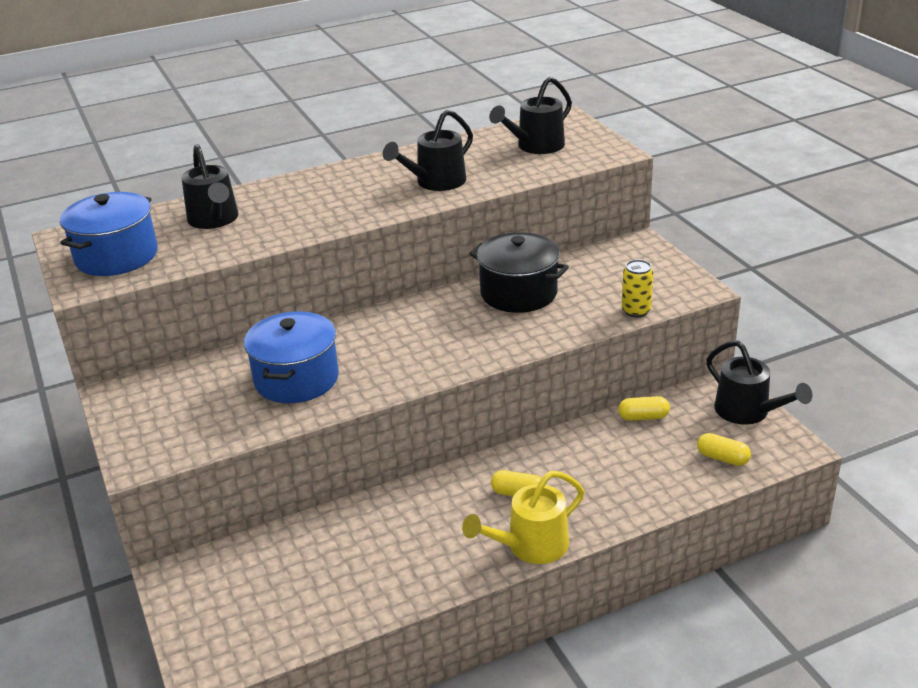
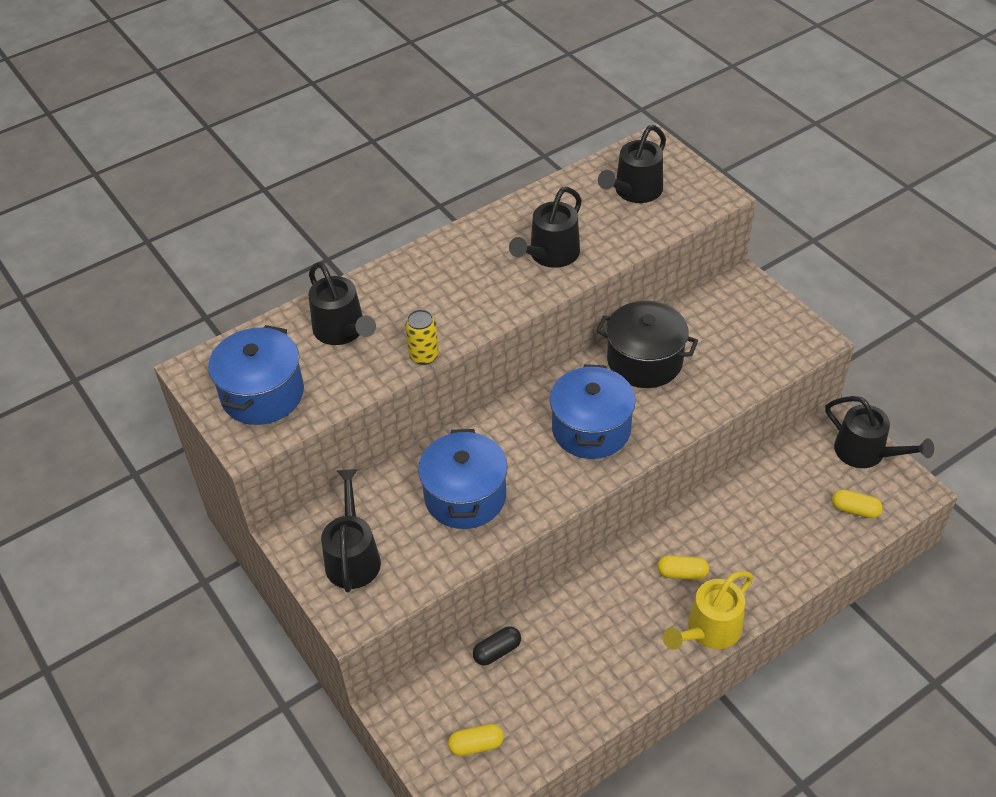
camera: 10 degrees left, 15 degrees up
(164, 414) = (353, 556): none -> black watering can
(299, 539) = (497, 651): none -> black capsule
(444, 339) = (591, 429): none -> blue pot
(636, 311) = (762, 373): yellow can -> yellow can (424, 356)
(643, 417) = (773, 470): yellow capsule -> yellow capsule (476, 745)

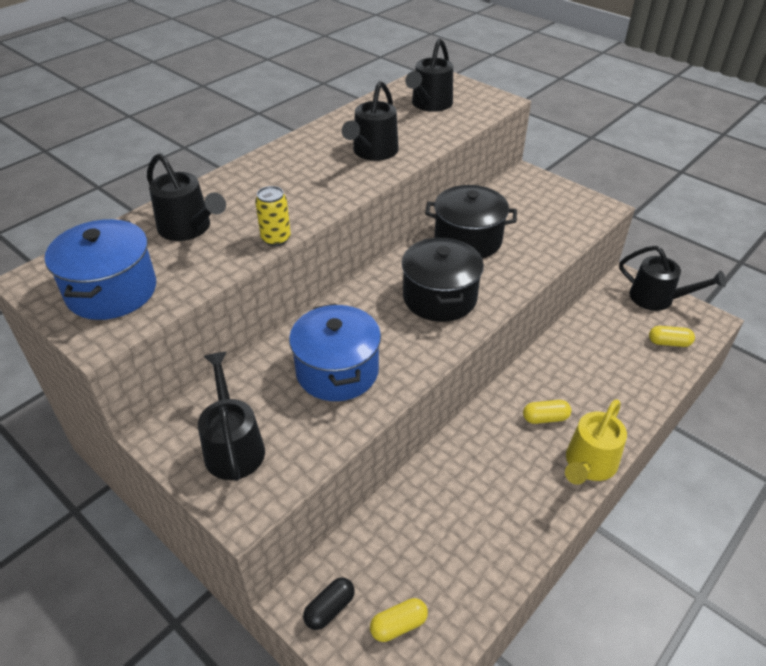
camera: 15 degrees left, 5 degrees down
(497, 651) = (394, 521): black capsule -> black capsule (330, 609)
(591, 429) = (439, 297): blue pot -> black pot

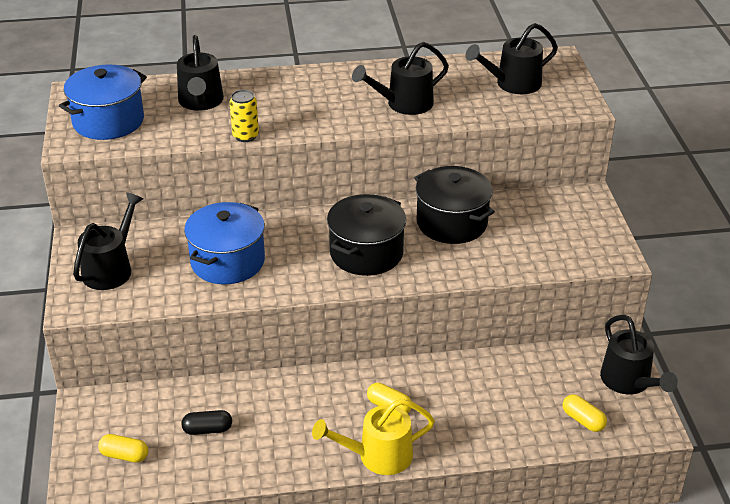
camera: 40 degrees right, 5 degrees down
(330, 609) = (97, 419): black capsule -> black capsule (207, 430)

